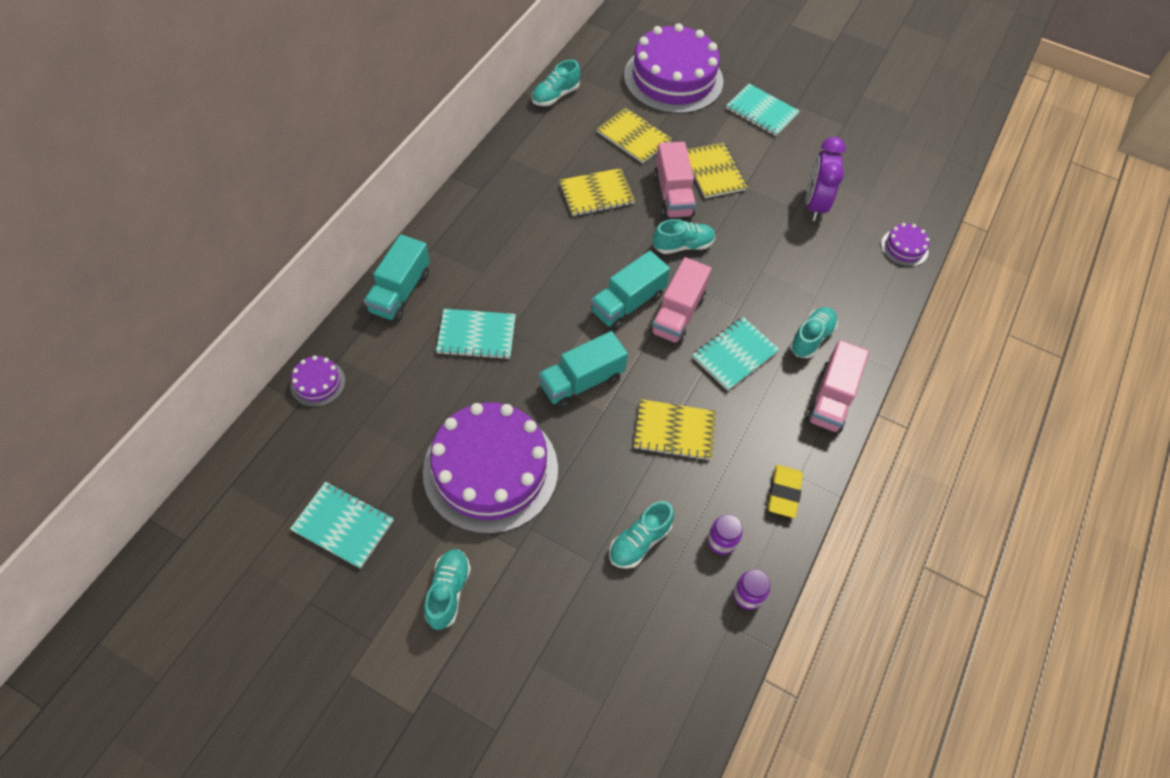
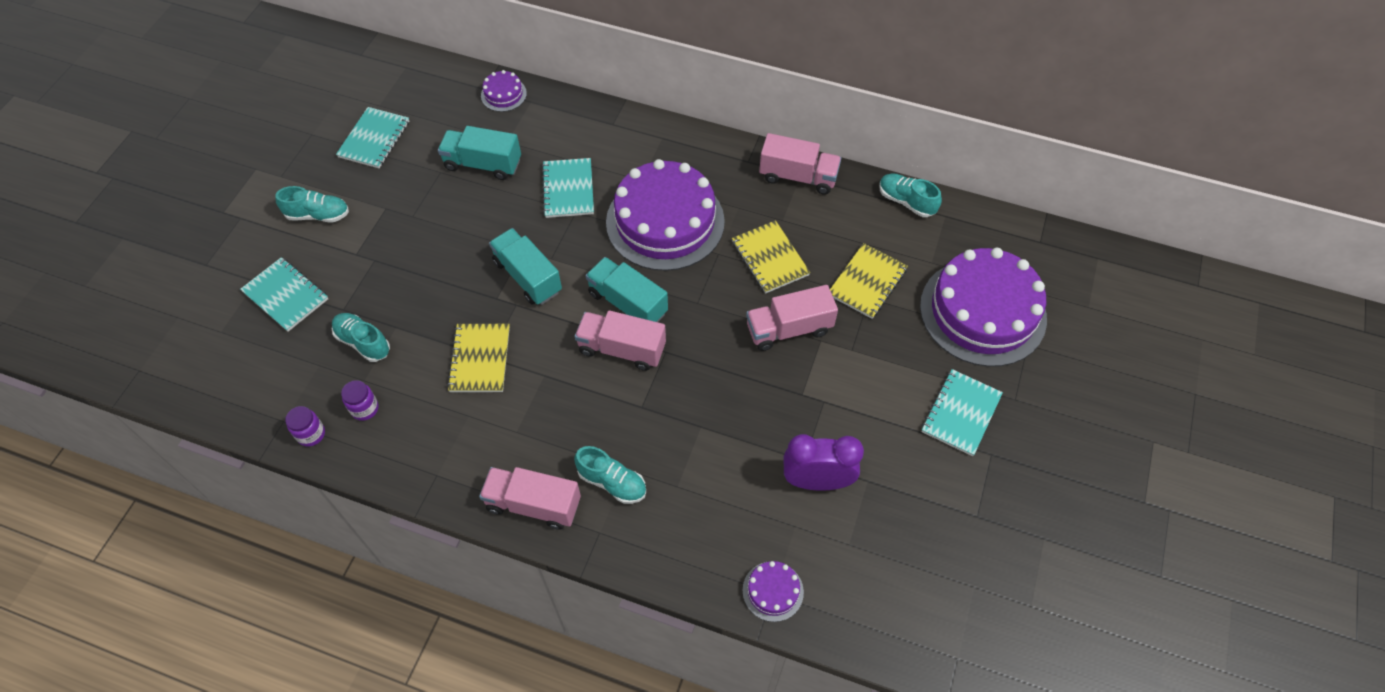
camera: 85 degrees right, 0 degrees up
(400, 292) = (607, 126): turquoise truck -> turquoise truck (483, 164)
(490, 470) = (429, 223): purple cake -> purple cake (665, 222)
(509, 158) = (798, 177): none -> pink truck
(683, 245) = (716, 346): turquoise shoe -> none
(714, 172) = (838, 367): yellow notebook -> none
(734, 355) = (578, 406): turquoise notebook -> turquoise notebook (286, 295)
(784, 493) = (417, 461): yellow eraser -> none

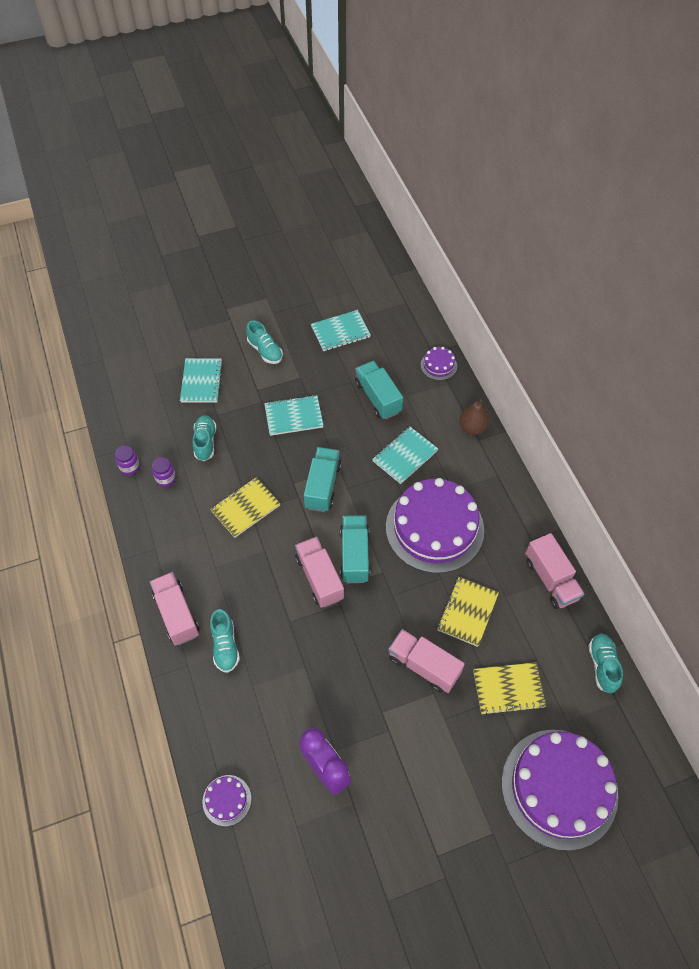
camera: 50 degrees right, 0 degrees up
(596, 119) = (472, 428): none -> brown pear
(960, 413) = (459, 832): turquoise notebook -> turquoise notebook (293, 416)

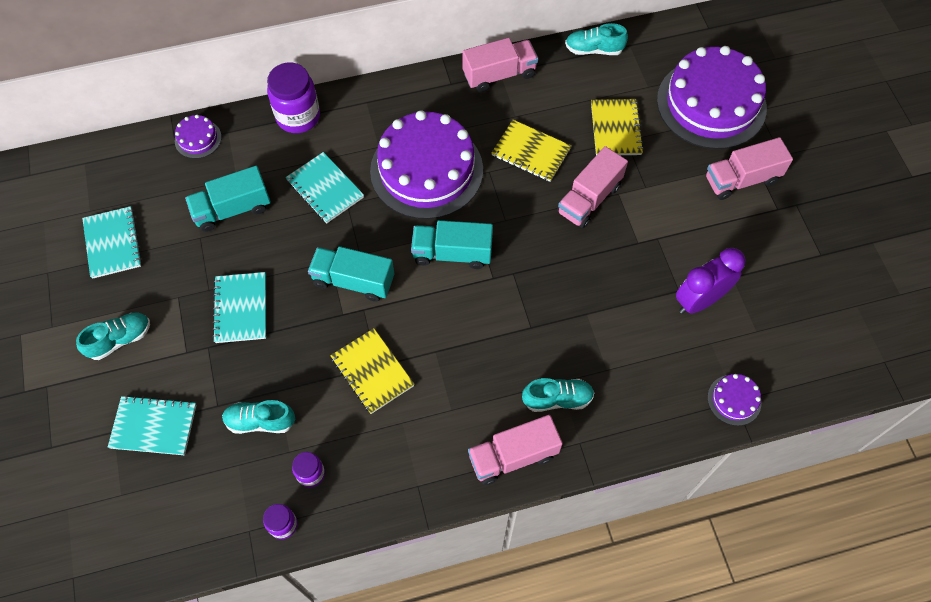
camera: 85 degrees left, 5 degrees up
(319, 578) = (478, 292): pink truck -> pink truck (741, 179)
(472, 428) = (298, 117): brown pear -> purple jar

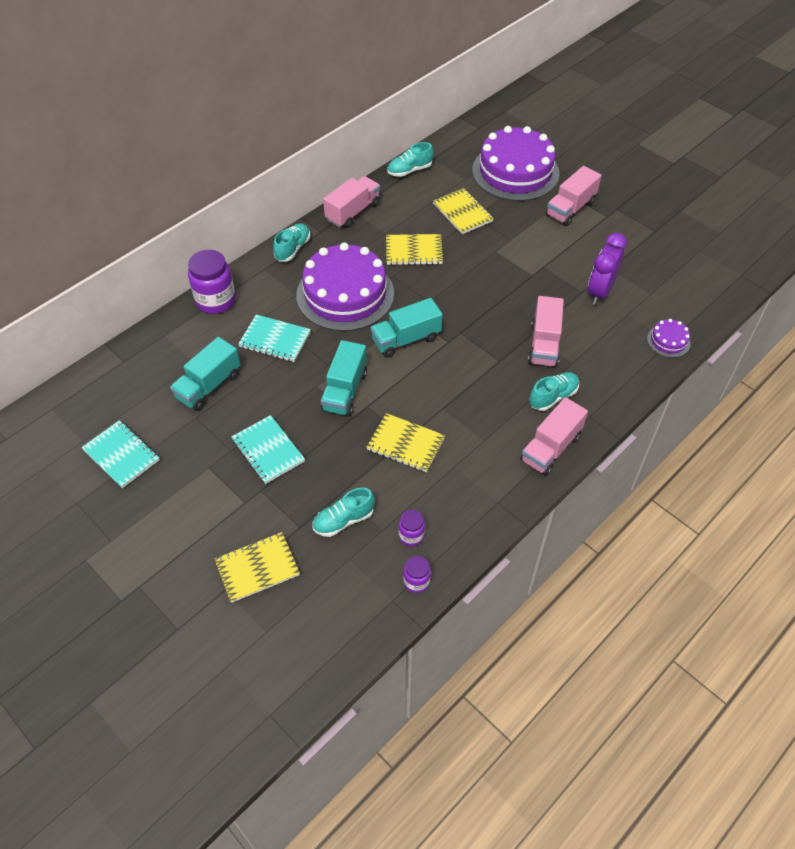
camera: 30 degrees left, 10 degrees down
(120, 339) = (180, 521): turquoise shoe -> turquoise shoe (293, 249)
(154, 426) = (257, 568): turquoise notebook -> yellow notebook
(198, 139) = (141, 350): purple cake -> none
(353, 281) = (344, 391): turquoise truck -> turquoise truck turned 60 degrees counterclockwise
(589, 199) = (478, 263): pink truck -> pink truck (544, 344)

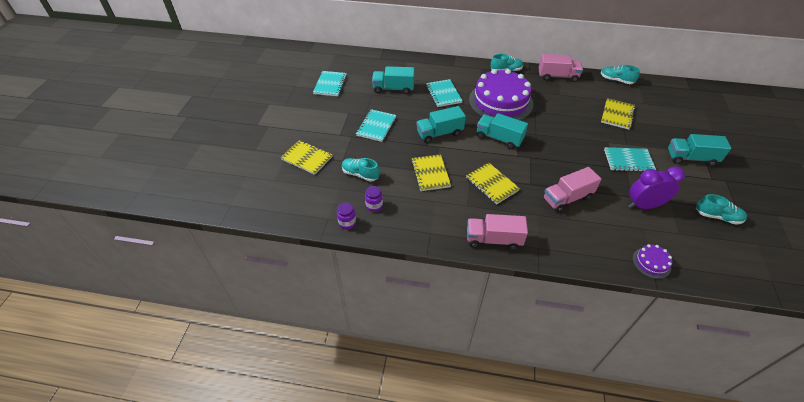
camera: 55 degrees right, 5 degrees down
(216, 301) = (444, 64): purple jar -> none
(414, 251) = (562, 110): yellow notebook -> yellow notebook (492, 184)
(515, 172) = (681, 120): purple cake -> none
(534, 256) = (628, 161): none -> turquoise notebook
(553, 397) = (532, 222): turquoise shoe -> turquoise shoe (717, 216)
(570, 208) = (691, 158): pink truck -> turquoise truck

